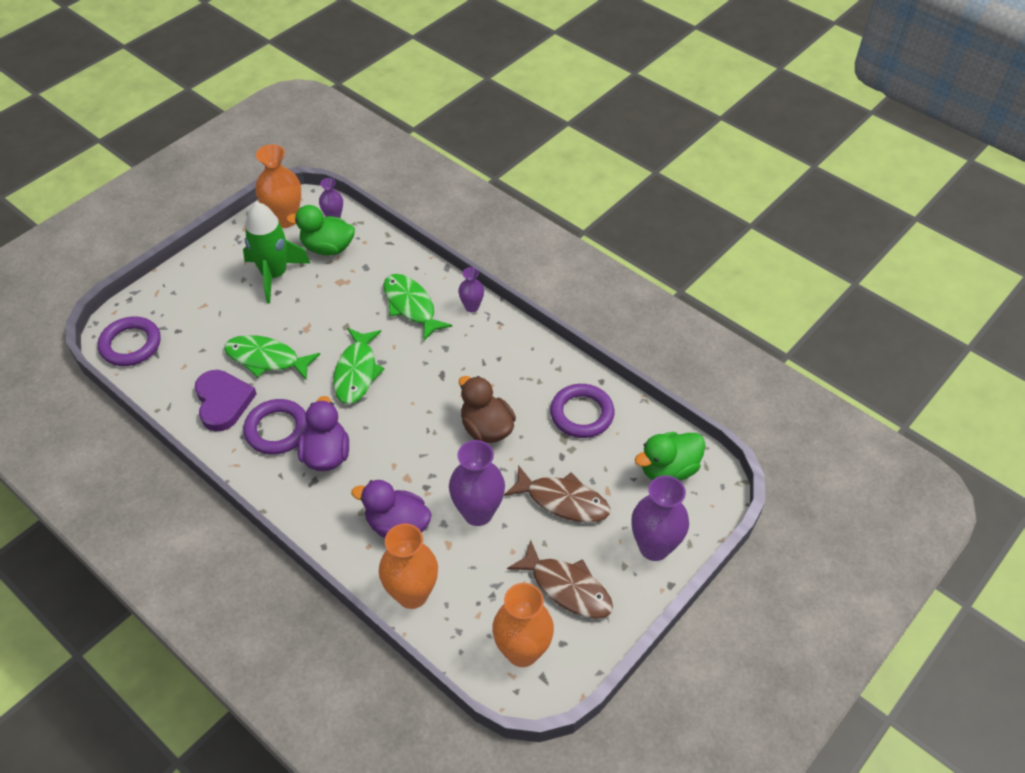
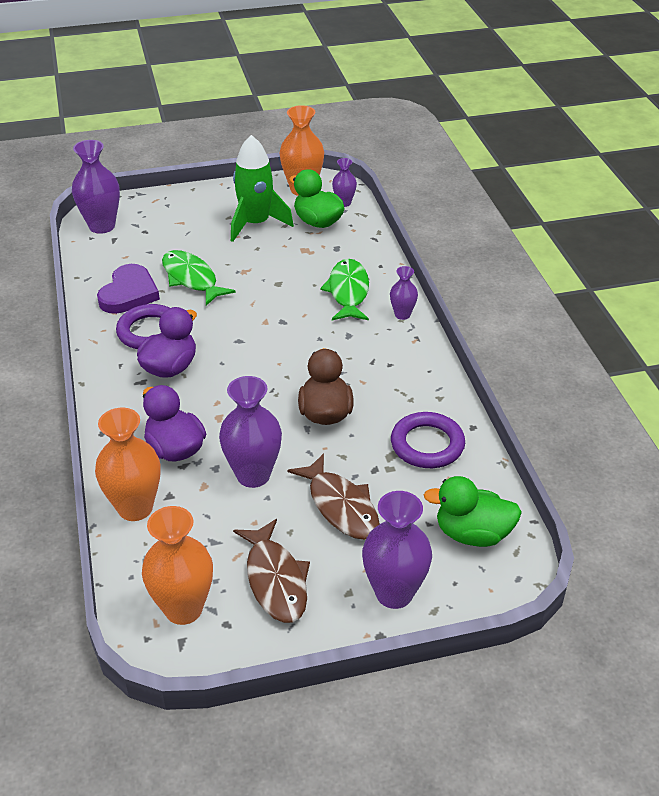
camera: 35 degrees right, 10 degrees down
(130, 345) = (102, 226): purple ring -> purple vase
(356, 372) = (254, 320): green fish -> none

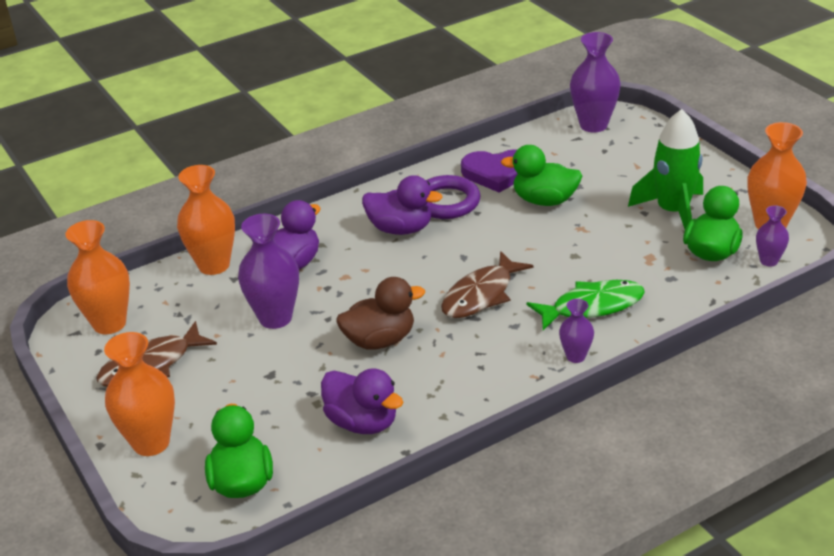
camera: 75 degrees right, 5 degrees down
(191, 279) = (544, 200): green fish -> green duck
(340, 506) = (253, 382): brown fish -> brown fish (481, 295)
(394, 593) = (151, 442): purple vase -> orange vase
(427, 444) = (362, 422): purple ring -> purple duck

